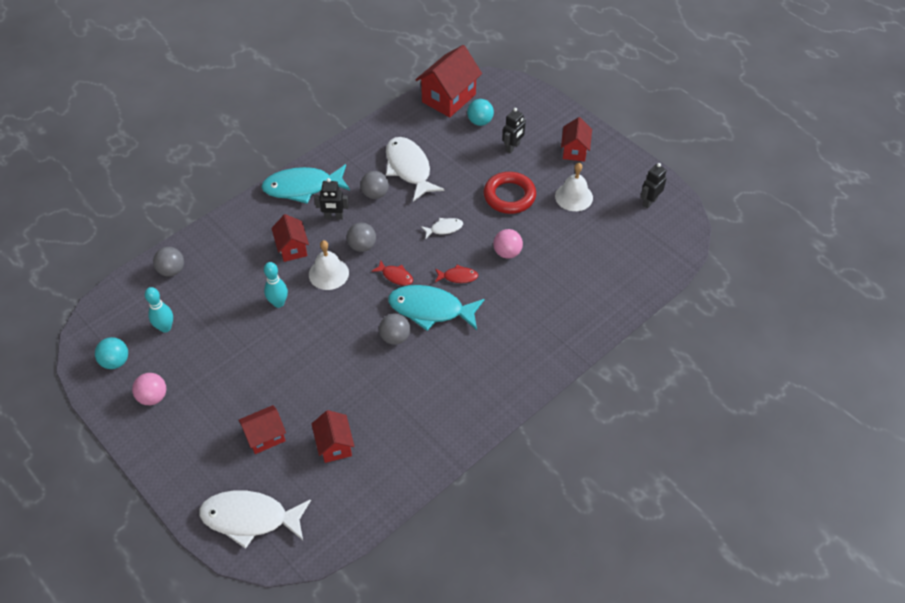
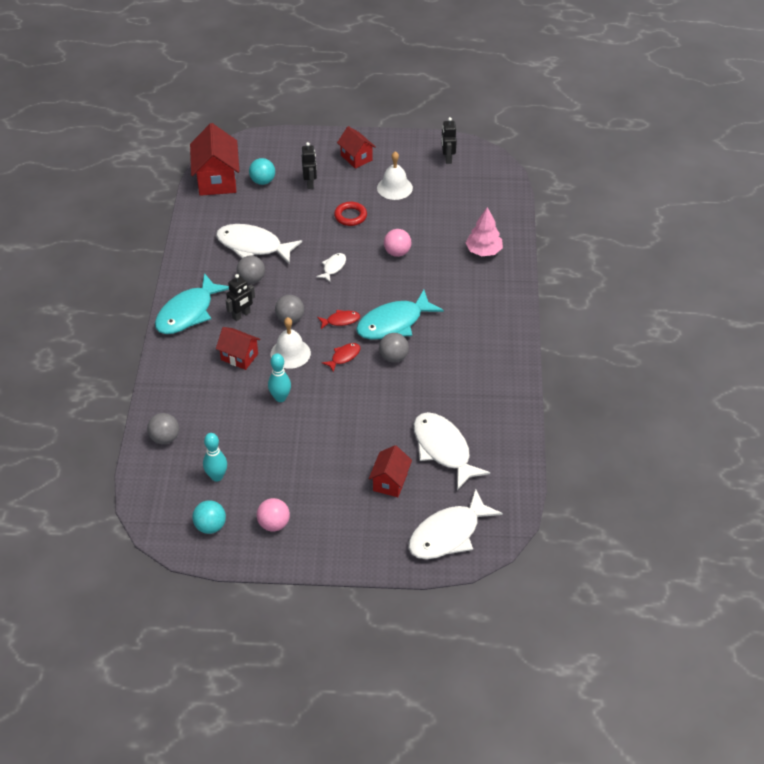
camera: 45 degrees left, 5 degrees down
(335, 445) = (443, 449): red house -> white fish
(458, 277) = (384, 290): red fish -> red fish (344, 357)
(509, 196) = (350, 216): red ring -> red ring, size x0.65
(578, 304) = (483, 251): none -> pink tree

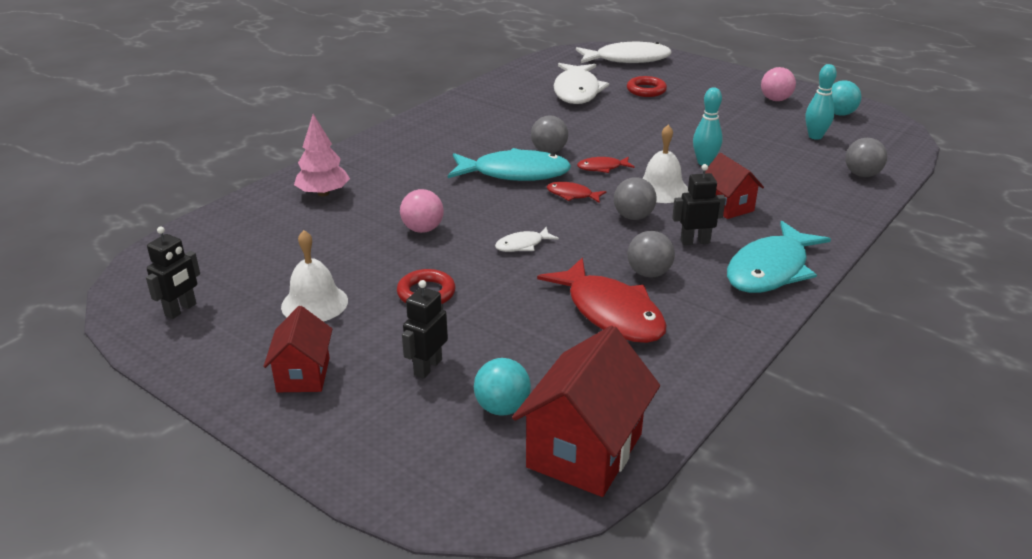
camera: 145 degrees left, 15 degrees down
(188, 313) = (770, 270): turquoise fish -> turquoise fish turned 150 degrees clockwise
(253, 246) = (611, 313): white fish -> red fish
(390, 482) = (646, 90): red house -> red ring

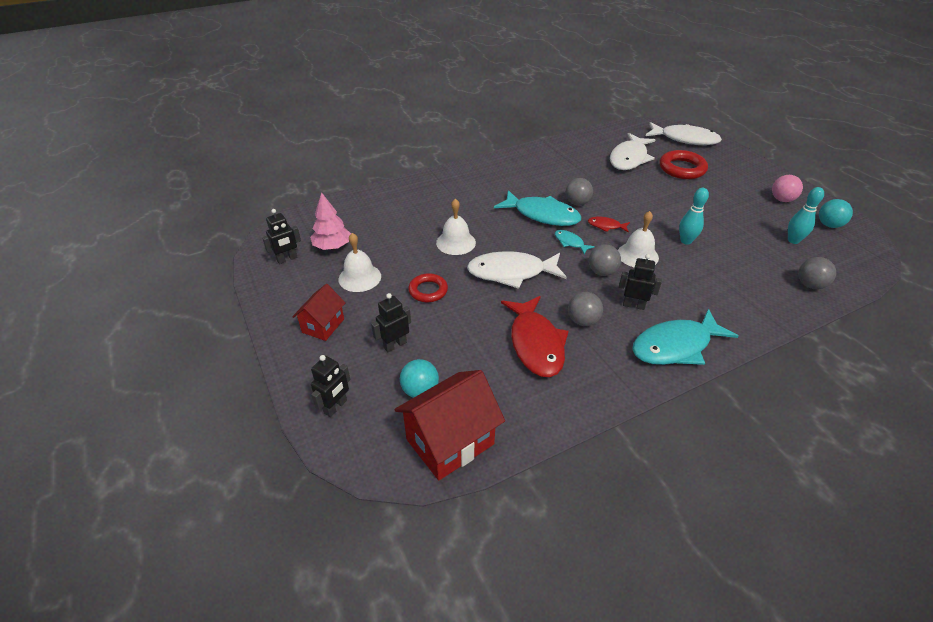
camera: 25 degrees right, 10 degrees up
(323, 193) = (413, 199): pink tree -> pink tree (332, 246)
(398, 464) = (336, 407): none -> black robot
(423, 229) = (456, 242): pink ball -> white bell
(522, 245) = (511, 272): white fish -> white fish, size x2.13
(572, 195) = (570, 242): red fish -> turquoise fish
(646, 90) = (682, 168): red ring -> red ring, size x1.54
(727, 206) = (679, 283): red house -> none

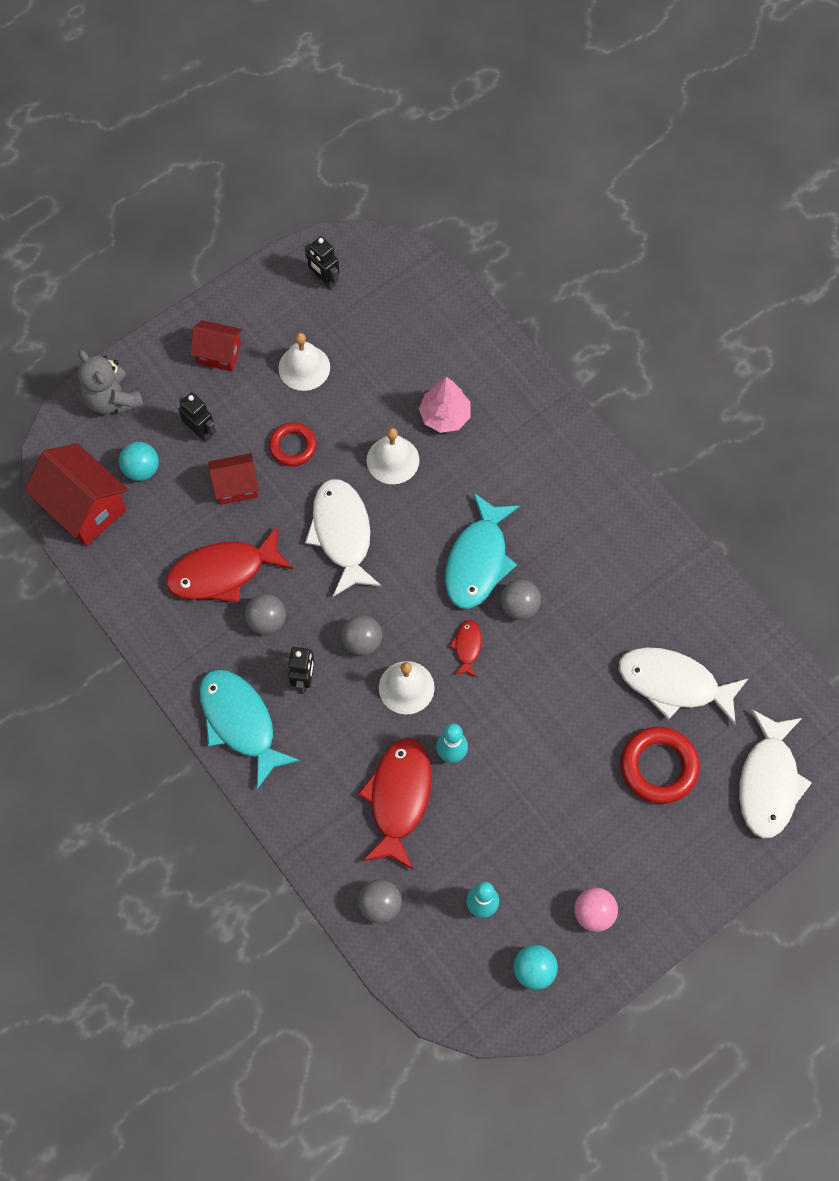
camera: 80 degrees right, 25 degrees up
(332, 246) = (358, 320): pink tree -> pink tree (445, 416)
(336, 407) = (112, 400): black robot -> grey teddy bear
(455, 327) = (236, 486): none -> red house
(570, 242) = (419, 601): turquoise fish -> none
(724, 267) = (398, 798): none -> red fish

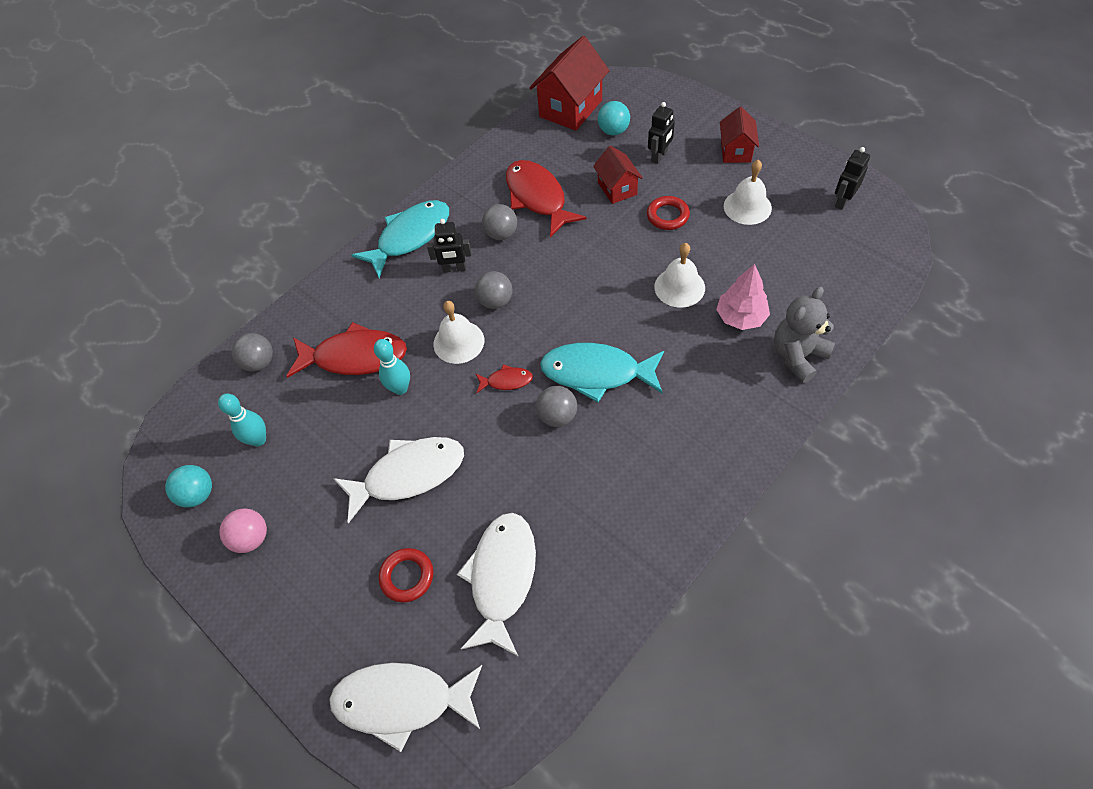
camera: 85 degrees right, 10 degrees down
(112, 400) = (668, 101): grey teddy bear -> grey teddy bear (797, 356)
(342, 534) = (594, 266): white fish -> white fish (408, 474)
(658, 767) = (407, 576): red ring -> red ring, size x0.65

